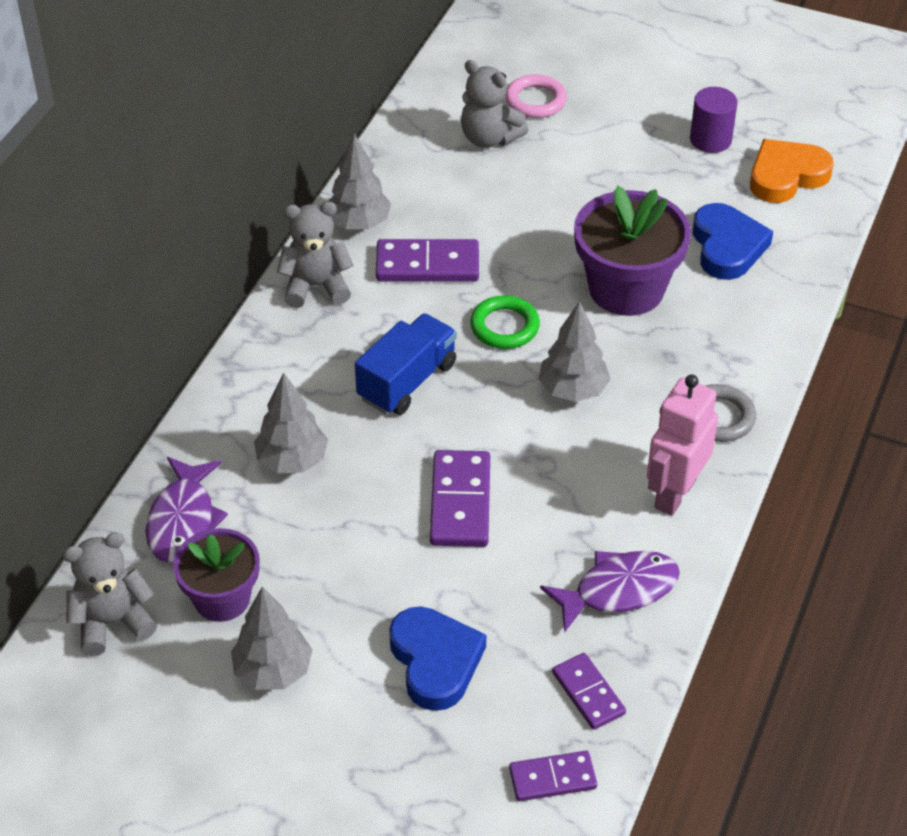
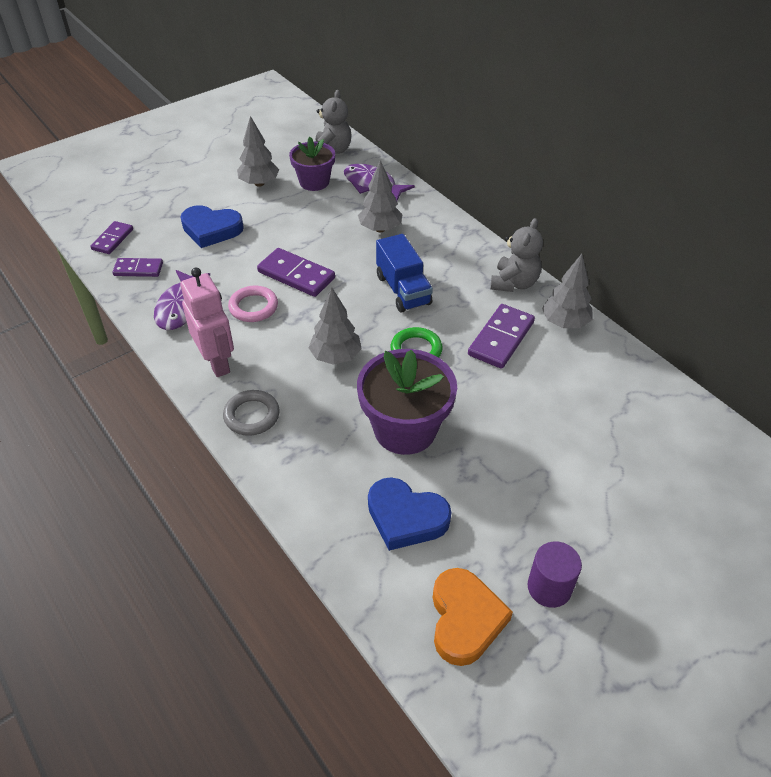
camera: 120 degrees right, 0 degrees up
(489, 138) = (628, 431): grey teddy bear -> none
(535, 100) = (667, 484): pink ring -> pink ring (253, 307)

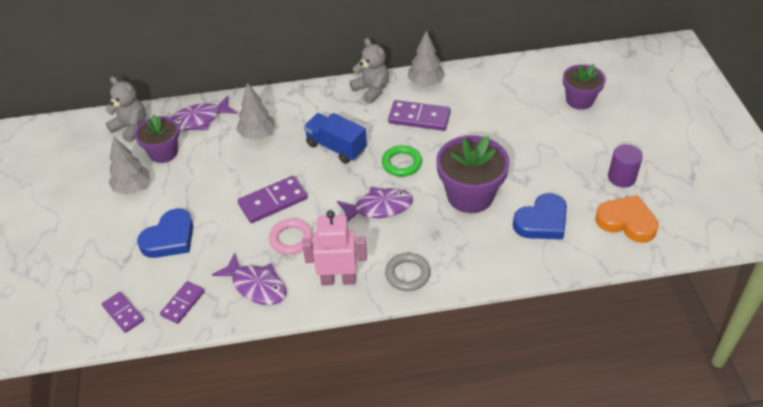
camera: 60 degrees left, 0 degrees up
(336, 356) = (379, 208): grey tree -> purple fish
(403, 290) = (336, 147): blue truck -> blue truck turned 150 degrees counterclockwise
(501, 338) = (419, 118): purple domino -> purple domino turned 45 degrees counterclockwise
(668, 488) = (579, 100): none -> purple flower pot

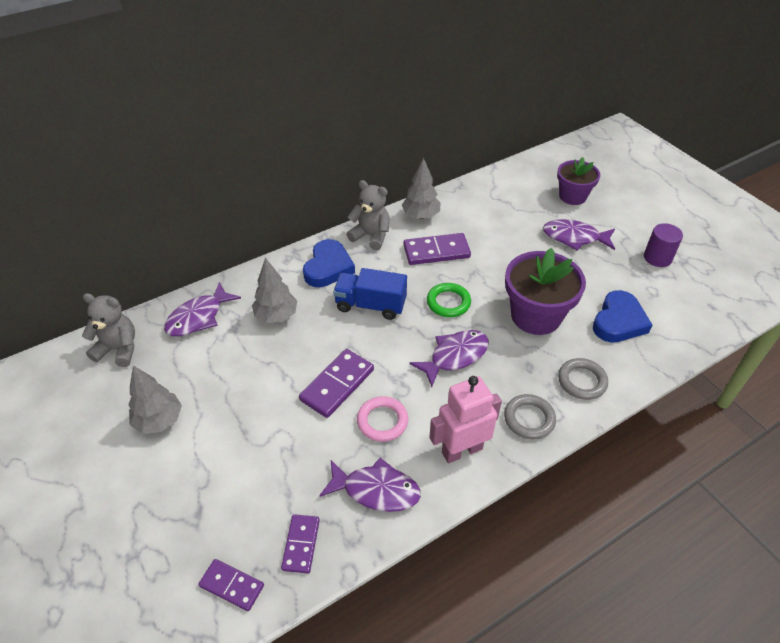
camera: 25 degrees left, 0 degrees up
(163, 153) = (175, 367): purple flower pot -> none
(169, 238) = (239, 468): blue heart -> blue heart (328, 267)
(473, 259) = (582, 381): none -> grey ring
(553, 138) = (574, 237): none -> purple fish
(626, 222) = (691, 298): orange heart -> none

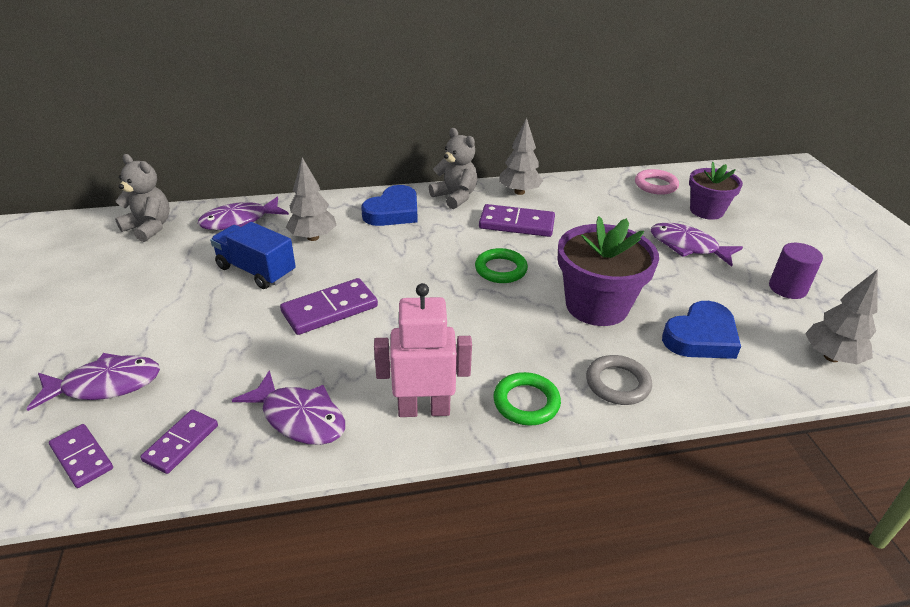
camera: 20 degrees right, 10 degrees down
(159, 420) = (137, 291): grey tree -> grey tree (831, 357)
(370, 305) = (414, 252): blue truck -> blue truck (256, 271)
(382, 421) = (353, 355): pink ring -> pink ring (655, 185)
(455, 356) = (476, 318): purple fish -> purple fish (105, 385)
(529, 419) = (526, 402): grey ring -> green ring

